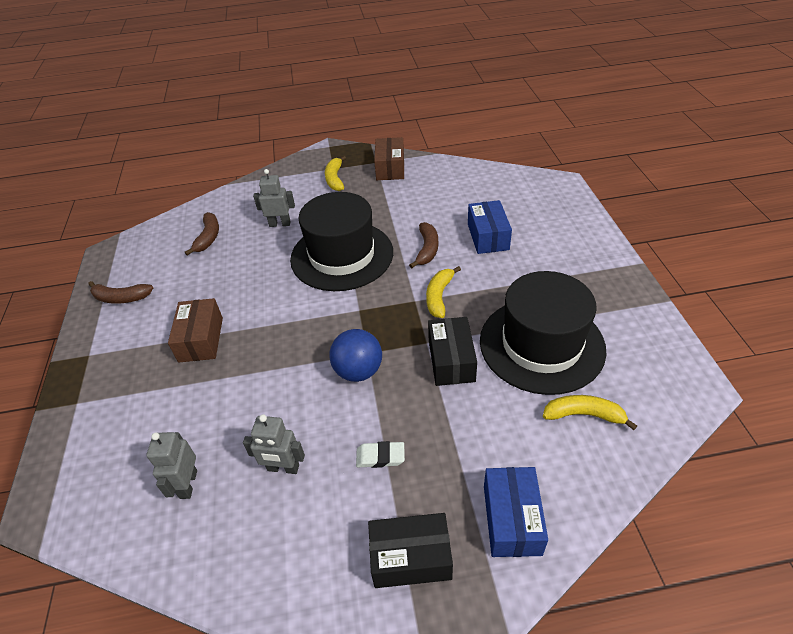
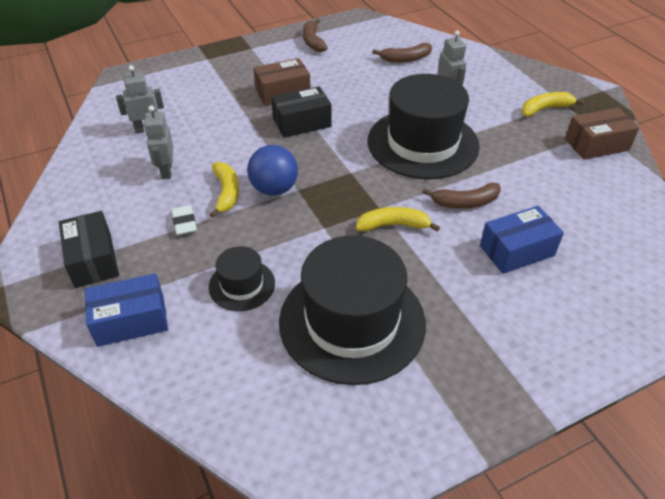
camera: 70 degrees right, 0 degrees up
(451, 360) = (305, 250): black box -> black box (302, 123)
(483, 415) = (242, 285): none -> black hat
(584, 415) = (260, 369): yellow banana -> yellow banana (226, 193)

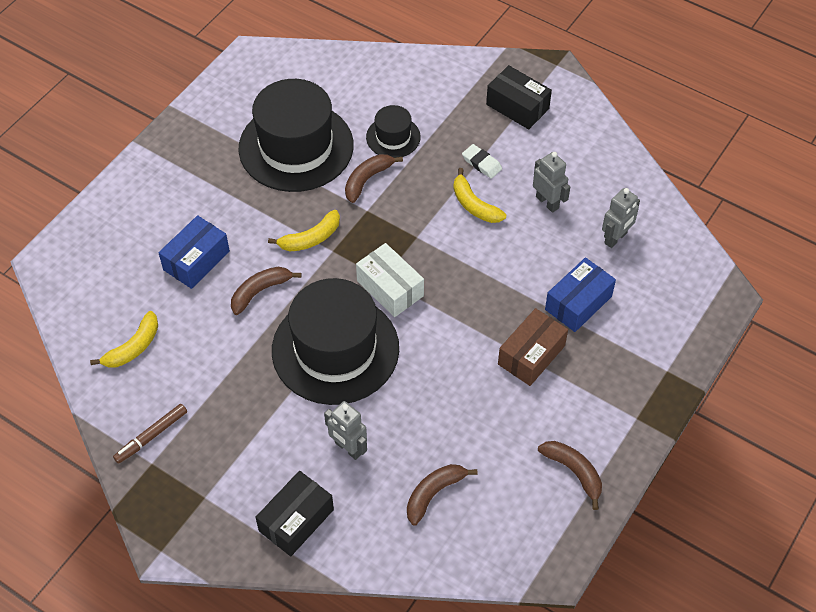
camera: 150 degrees right, 10 degrees up
(131, 320) = (446, 83): blue box -> blue box (578, 303)
(274, 189) = (437, 228): blue ball -> none
(302, 123) = (475, 319): black box -> black box (296, 520)
(302, 254) = (367, 180): none -> brown banana
(350, 163) = (390, 288): none -> white box
(545, 109) = (223, 473): yellow banana -> yellow banana (133, 347)
(596, 144) = (151, 436): brown box -> brown marker

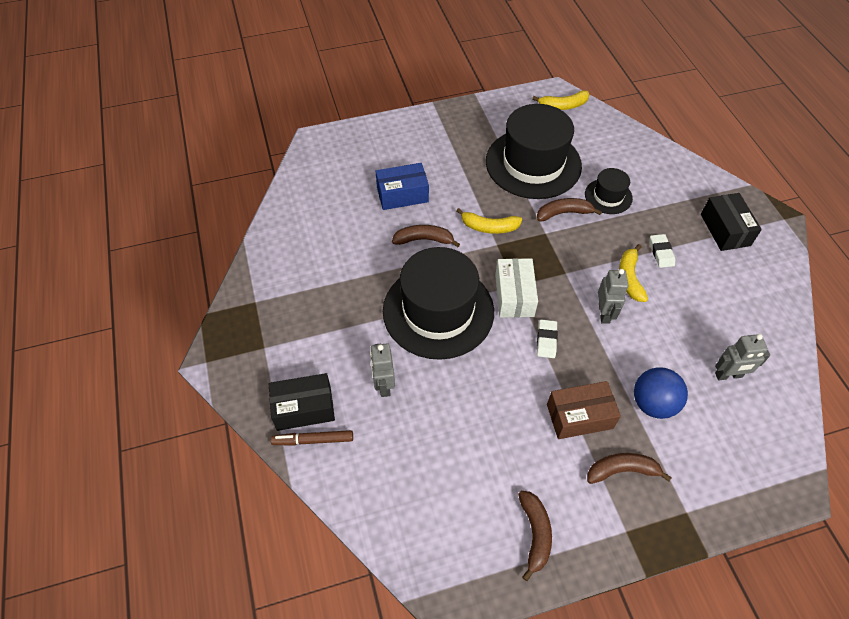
camera: 40 degrees right, 0 degrees up
(133, 347) = (314, 222): yellow banana -> yellow banana (563, 106)
(151, 436) = (271, 285): brown marker -> brown marker (313, 440)
(434, 493) = (413, 464): brown banana -> brown banana (622, 470)
(451, 309) = (546, 340): none -> white eraser
(547, 202) = (691, 312): grey robot -> grey robot (604, 313)
(578, 303) = (653, 403): blue box -> blue ball

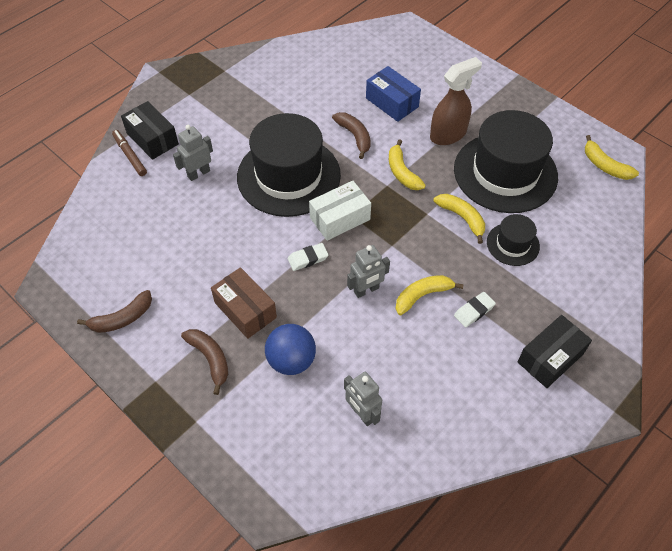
camera: 60 degrees right, 0 degrees up
(467, 177) = (448, 134): none -> brown spray bottle
(564, 213) = (462, 218): brown banana -> yellow banana

